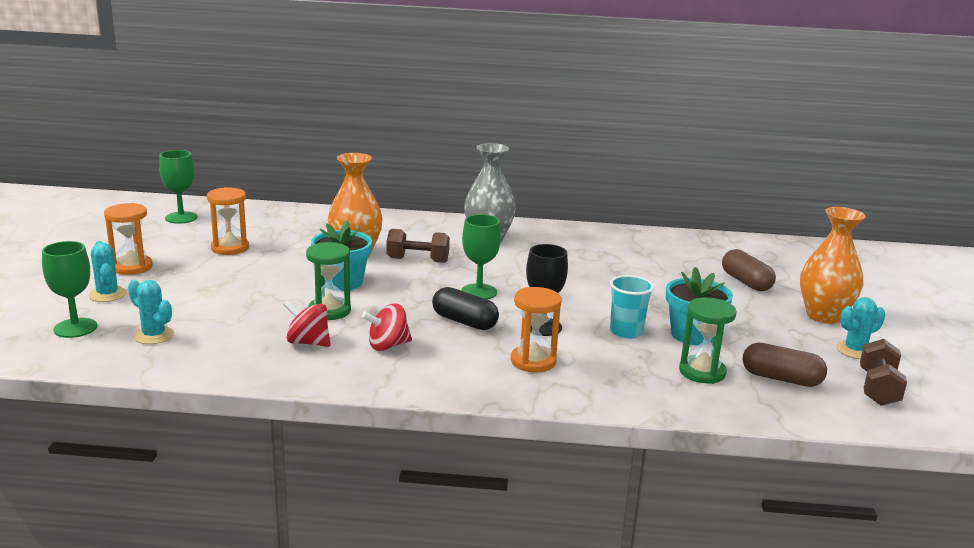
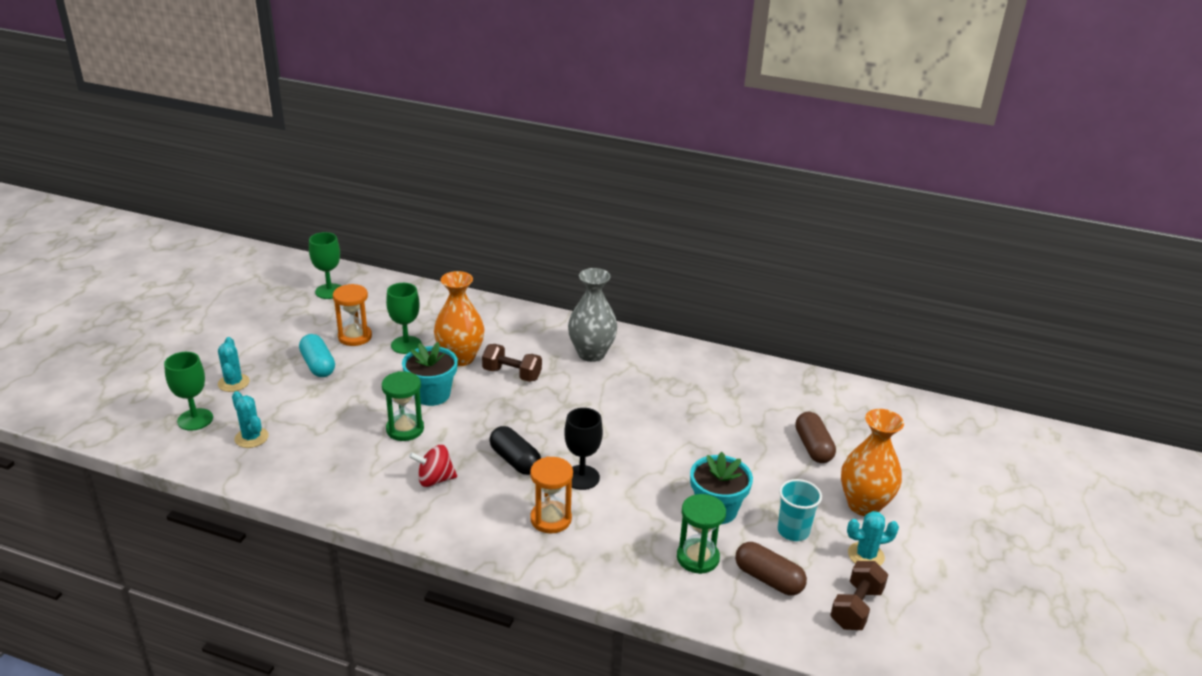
camera: 15 degrees right, 10 degrees up
(132, 267) = (265, 351): orange hourglass -> none
(200, 272) = (318, 365): none -> turquoise capsule
(308, 342) = (370, 465): red spinning top -> none
(479, 292) = (547, 424): green goblet -> green goblet (406, 345)
(626, 332) = (655, 496): turquoise cup -> turquoise cup (793, 531)

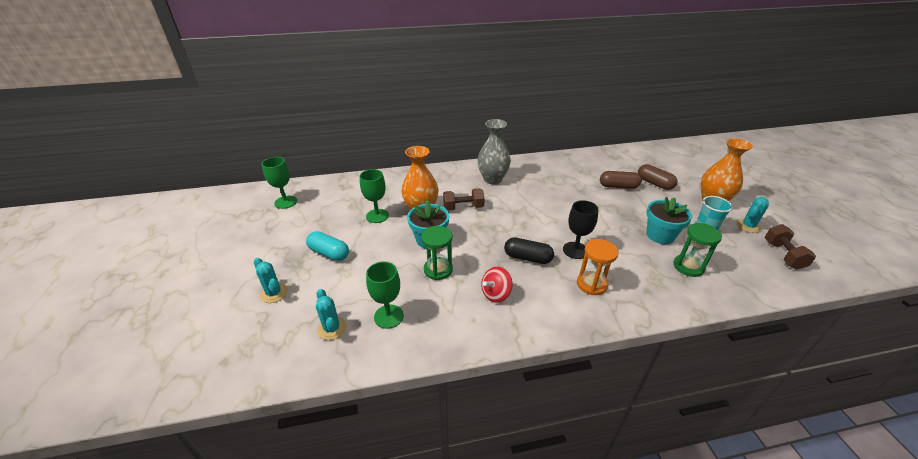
camera: 30 degrees left, 5 degrees up
(195, 419) = (268, 337): green goblet -> green goblet (388, 316)
(251, 438) = (332, 328): turquoise cactus -> turquoise cactus turned 45 degrees clockwise
(355, 337) = (336, 224): orange hourglass -> none
(768, 579) = (731, 261): brown capsule -> brown capsule (618, 186)

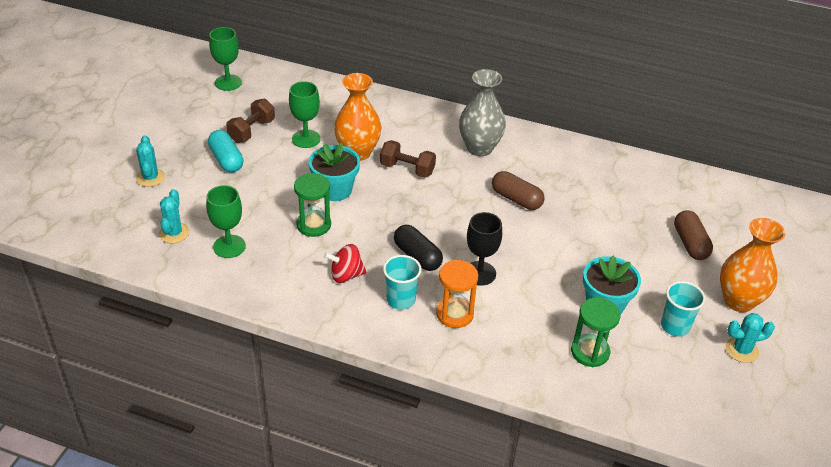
camera: 30 degrees right, 5 degrees up
(549, 292) = (401, 300): none -> turquoise cup
(618, 186) = (633, 226): brown capsule -> brown capsule (516, 199)
(783, 255) = (734, 400): brown dumbbell -> brown dumbbell (251, 131)

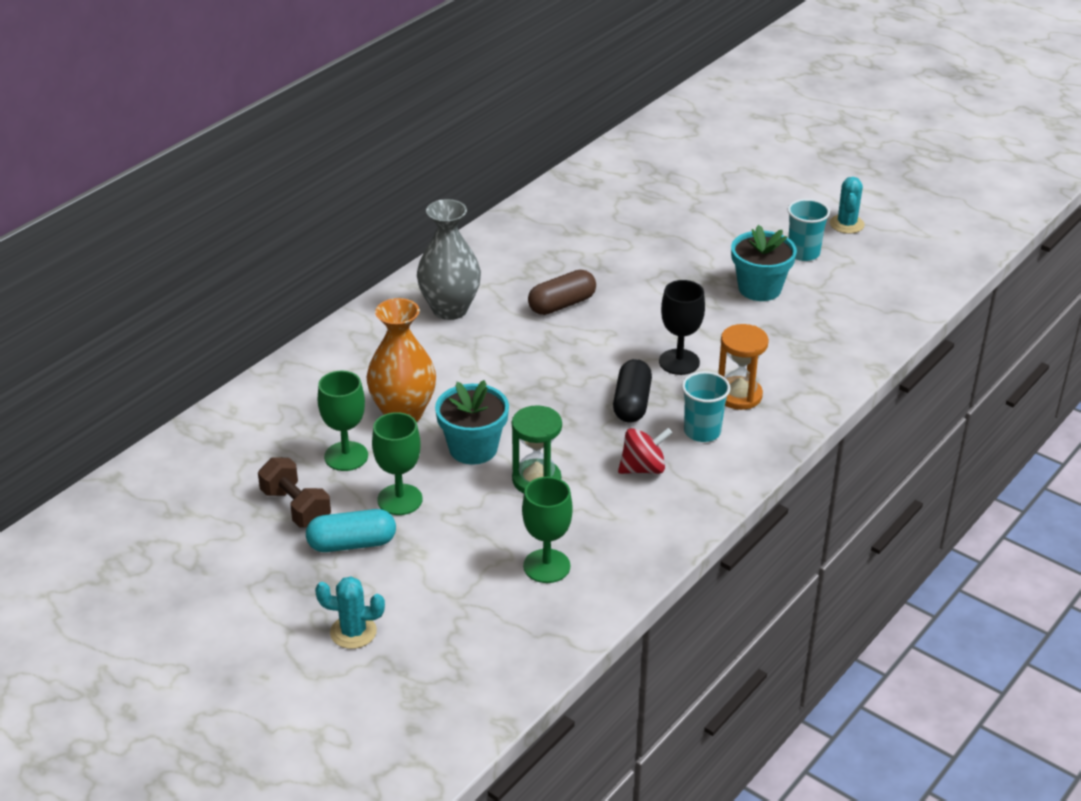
camera: 70 degrees left, 5 degrees down
(174, 233) = (495, 619): turquoise cactus -> none
(228, 82) = (152, 516): green goblet -> green goblet (400, 499)
(346, 275) = (643, 468): red spinning top -> red spinning top turned 120 degrees counterclockwise
(407, 169) = (461, 377): brown dumbbell -> none
(417, 256) = (632, 403): black capsule -> black capsule turned 60 degrees counterclockwise
(590, 352) = (823, 316): green hourglass -> none
(690, 243) = (686, 208): brown capsule -> none
(738, 301) = (780, 205): orange vase -> none

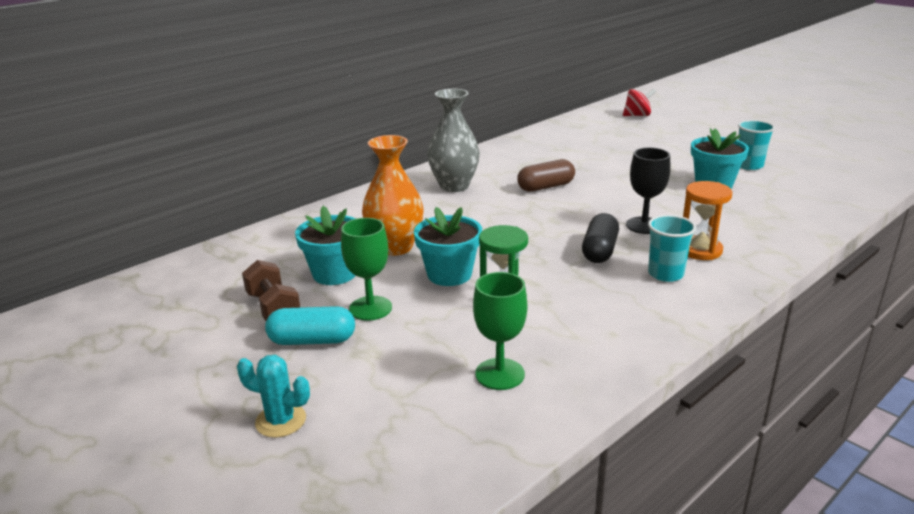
camera: 10 degrees right, 10 degrees down
(346, 456) = (334, 273): green goblet -> turquoise flower pot
(643, 468) = (607, 298): red spinning top -> red spinning top (637, 115)
(846, 224) = (783, 151): turquoise cactus -> none

